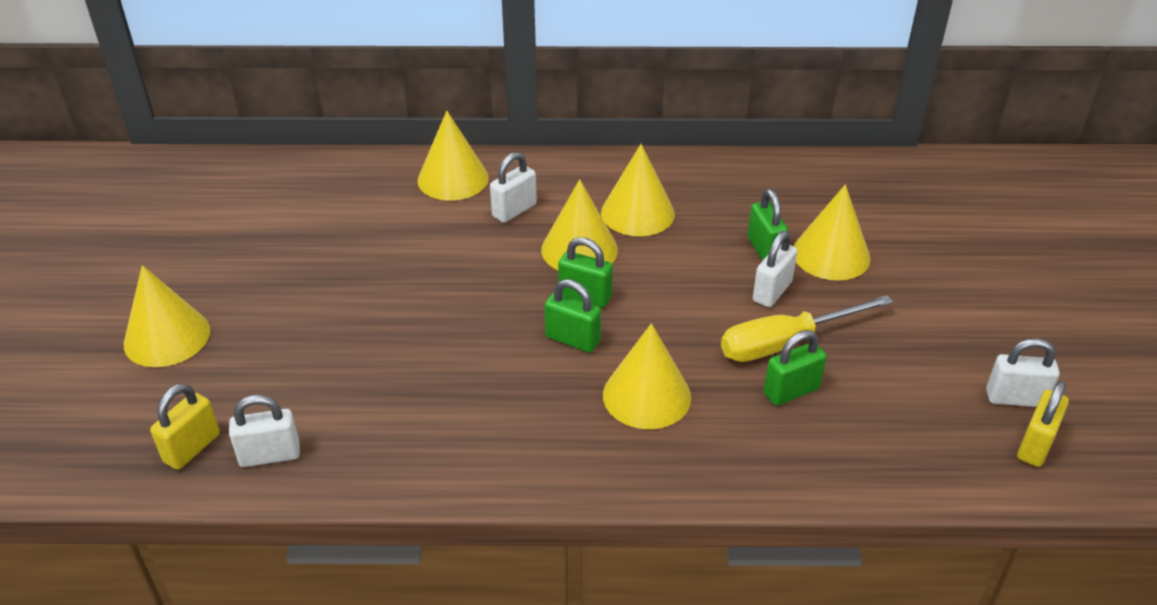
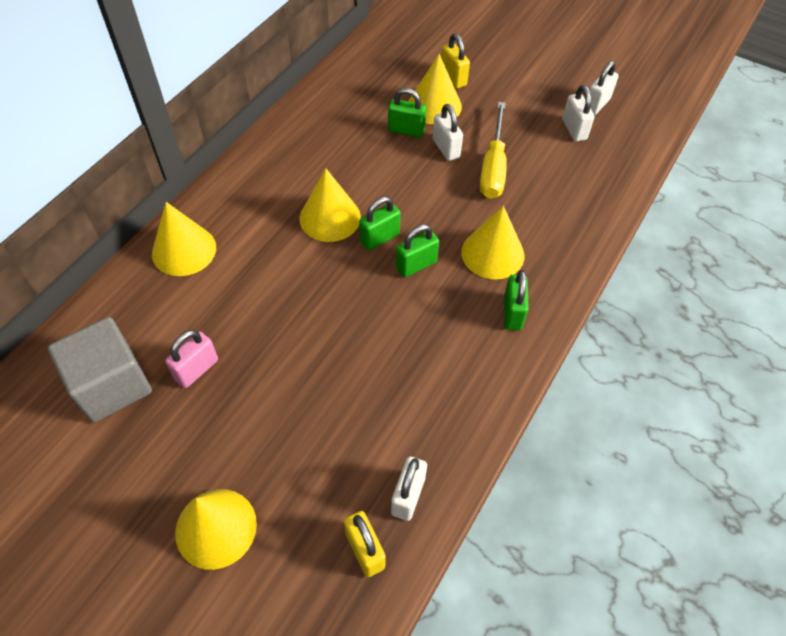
camera: 60 degrees left, 15 degrees up
(275, 209) = (111, 385): none -> grey cube
(324, 249) = (197, 370): none -> pink padlock
(514, 210) = (256, 232): white padlock -> white padlock (574, 130)
(637, 213) = (318, 169): yellow cone -> none
(791, 391) = (533, 187): green padlock -> green padlock (512, 313)
(1035, 445) = (632, 118): yellow padlock -> yellow padlock (453, 78)

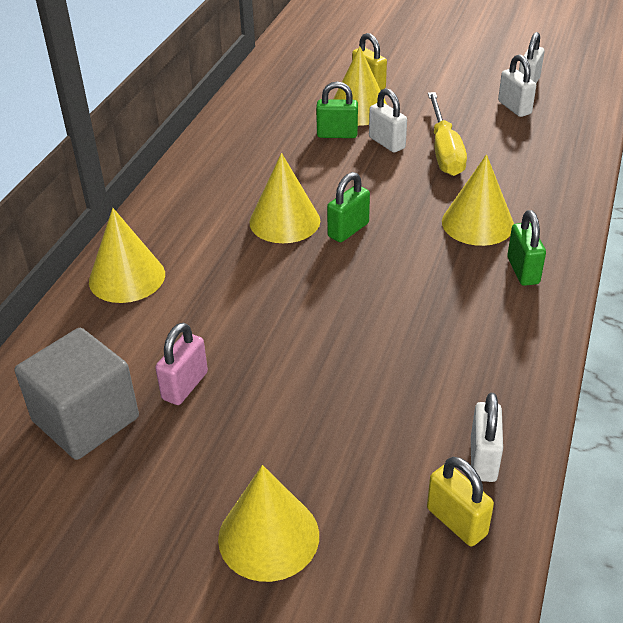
camera: 10 degrees left, 15 degrees down
(416, 265) = (399, 247): green padlock -> none

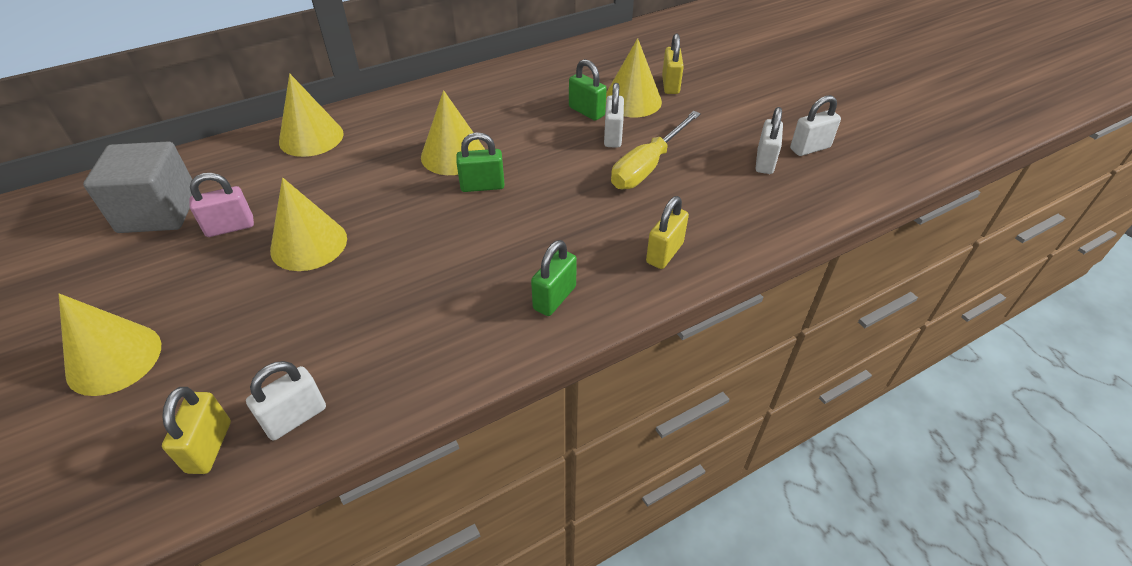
camera: 40 degrees right, 5 degrees up
(477, 223) = (581, 238): yellow cone -> yellow cone (309, 244)
(544, 201) = (664, 253): none -> yellow padlock

